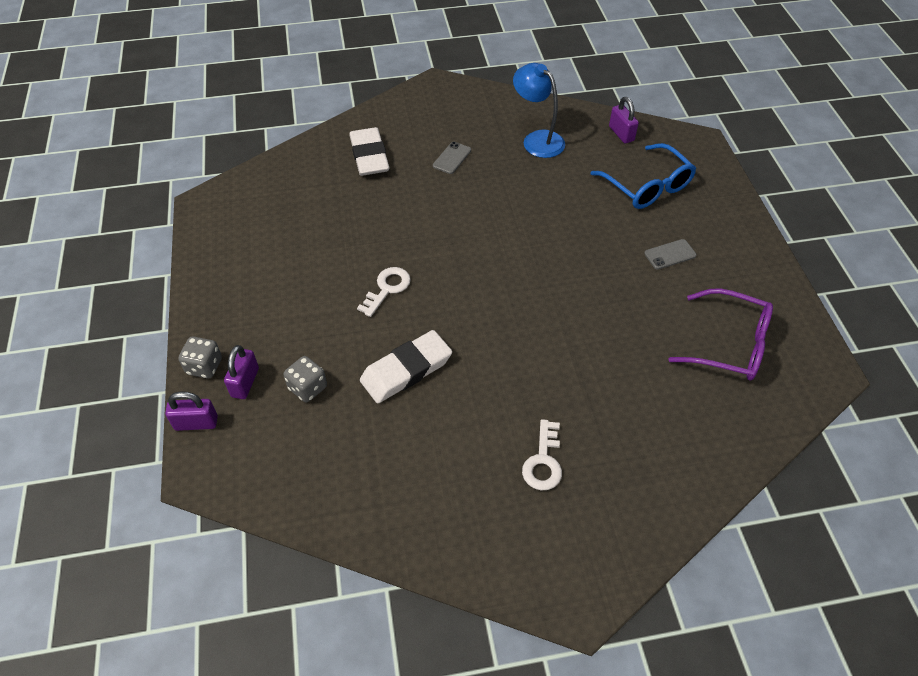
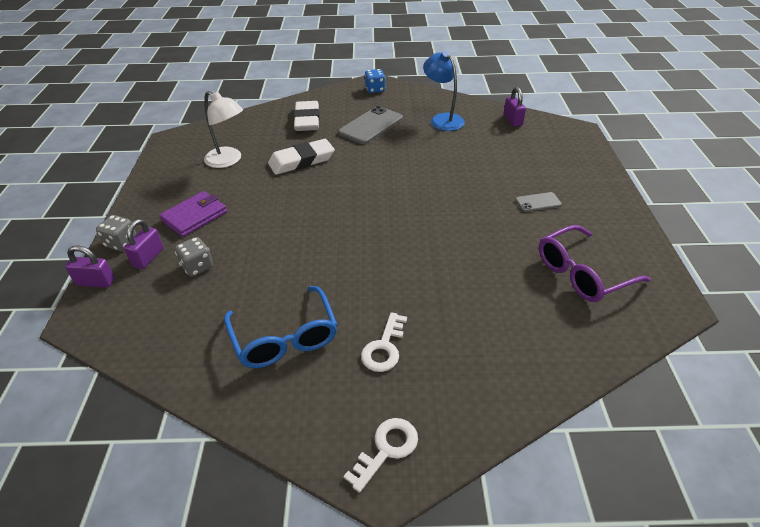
camera: 10 degrees right, 10 degrees down
(279, 319) = (194, 216): none -> purple wallet
(291, 231) = (228, 160): none -> white lamp
(387, 289) = (289, 204): white key -> white key (386, 449)
(406, 370) = (285, 263): white eraser -> white eraser (301, 161)
(442, 97) = (375, 90): none -> blue dice
(452, 158) = (371, 126): grey phone -> grey phone, size x1.90
(647, 186) = (527, 155): blue glasses -> blue glasses (285, 338)
(730, 344) = (582, 273): purple glasses -> purple glasses turned 120 degrees clockwise

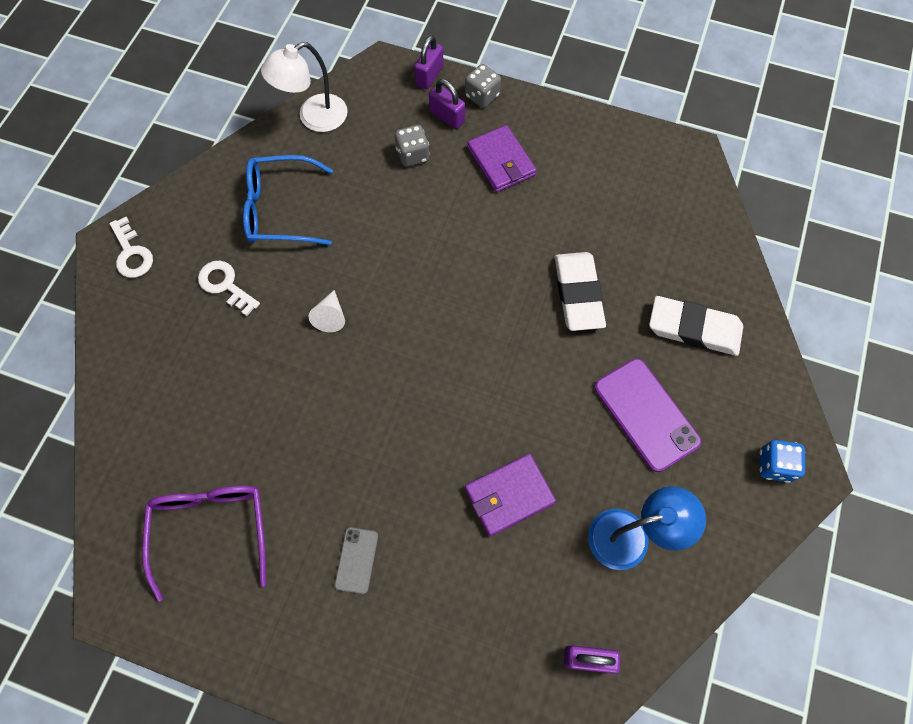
camera: 110 degrees right, 25 degrees up
(228, 160) = (610, 210): white lamp -> white lamp (314, 118)
(371, 126) = (646, 414): grey phone -> purple phone
(378, 267) = (330, 316): none -> white cone
(452, 158) = (509, 495): none -> purple wallet

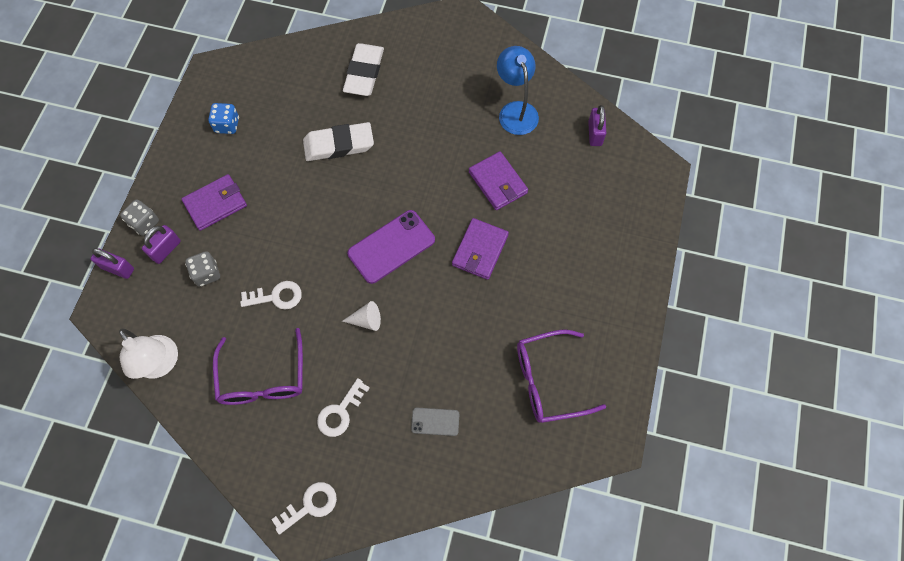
camera: 95 degrees left, 0 degrees up
(280, 210) = (263, 378): blue glasses -> purple glasses
(356, 560) = (555, 275): grey phone -> grey phone (435, 421)
(375, 223) = (276, 297): none -> white key
(407, 460) = (480, 250): none -> purple wallet
(646, 414) = (431, 102): purple phone -> purple phone (391, 247)
(774, 465) = (459, 32): blue dice -> blue dice (227, 125)

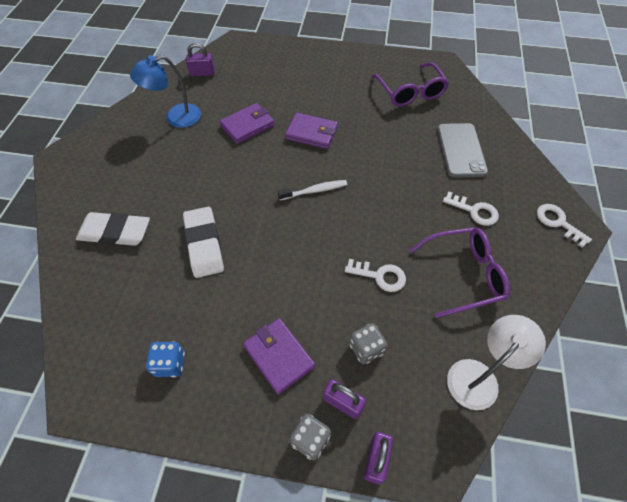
camera: 95 degrees left, 10 degrees down
(276, 297) = (380, 276): white key -> white key turned 120 degrees clockwise
(366, 320) = (388, 202): white cone -> none
(391, 247) = (315, 191): purple phone -> white toothbrush
(435, 421) = (461, 150): grey phone -> grey phone, size x1.90

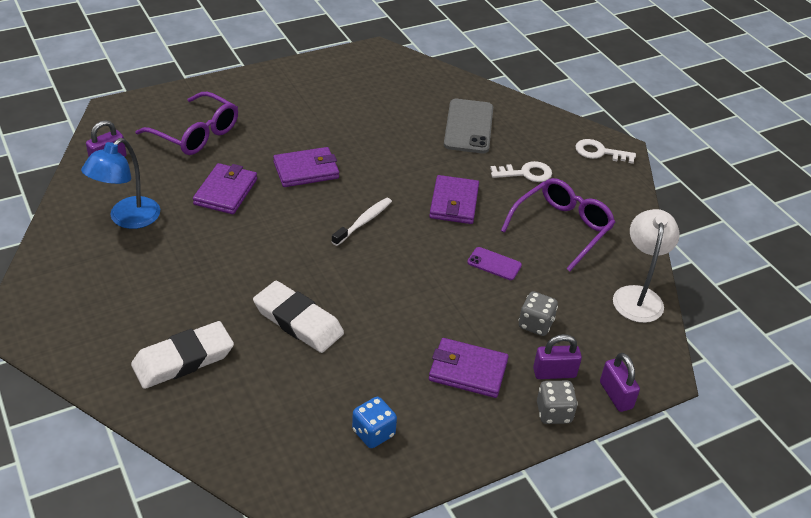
camera: 40 degrees left, 15 degrees down
(380, 276) = (494, 264): white key -> purple phone
(394, 208) = (454, 203): none -> purple wallet
(410, 92) = (371, 91): purple glasses -> purple glasses (196, 134)
(461, 150) = (468, 126): grey phone -> grey phone turned 45 degrees clockwise

